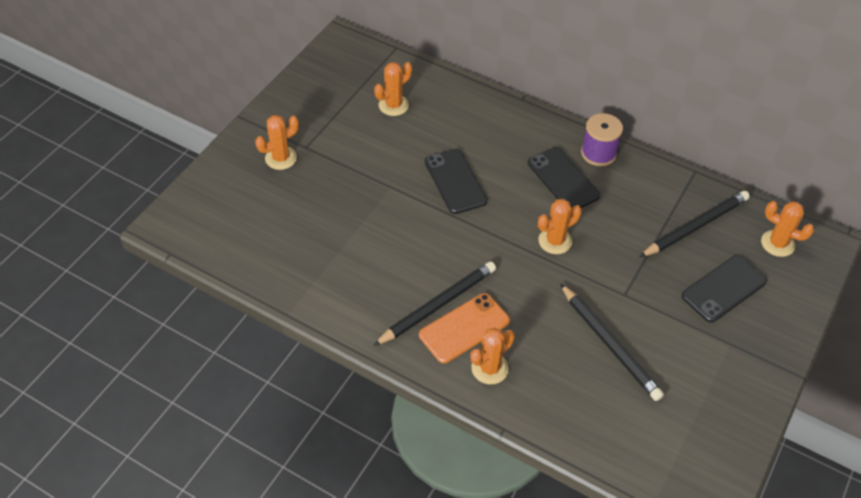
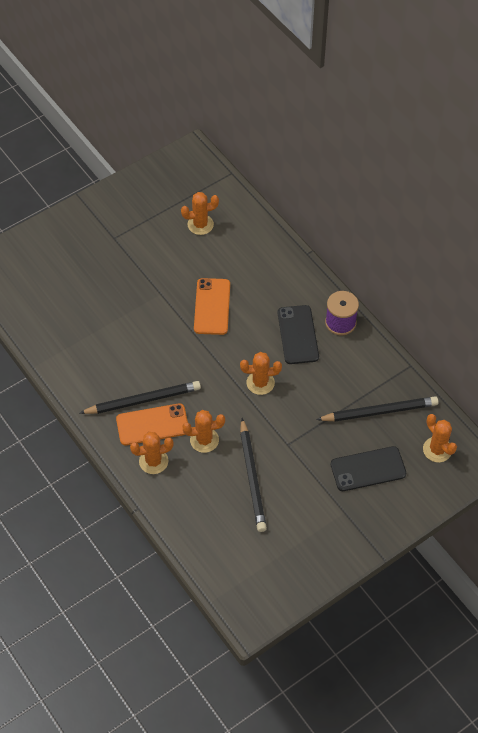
camera: 25 degrees right, 5 degrees up
(281, 158) = (90, 241): orange cactus -> orange cactus (204, 440)
(455, 181) = (212, 306): black phone -> orange phone

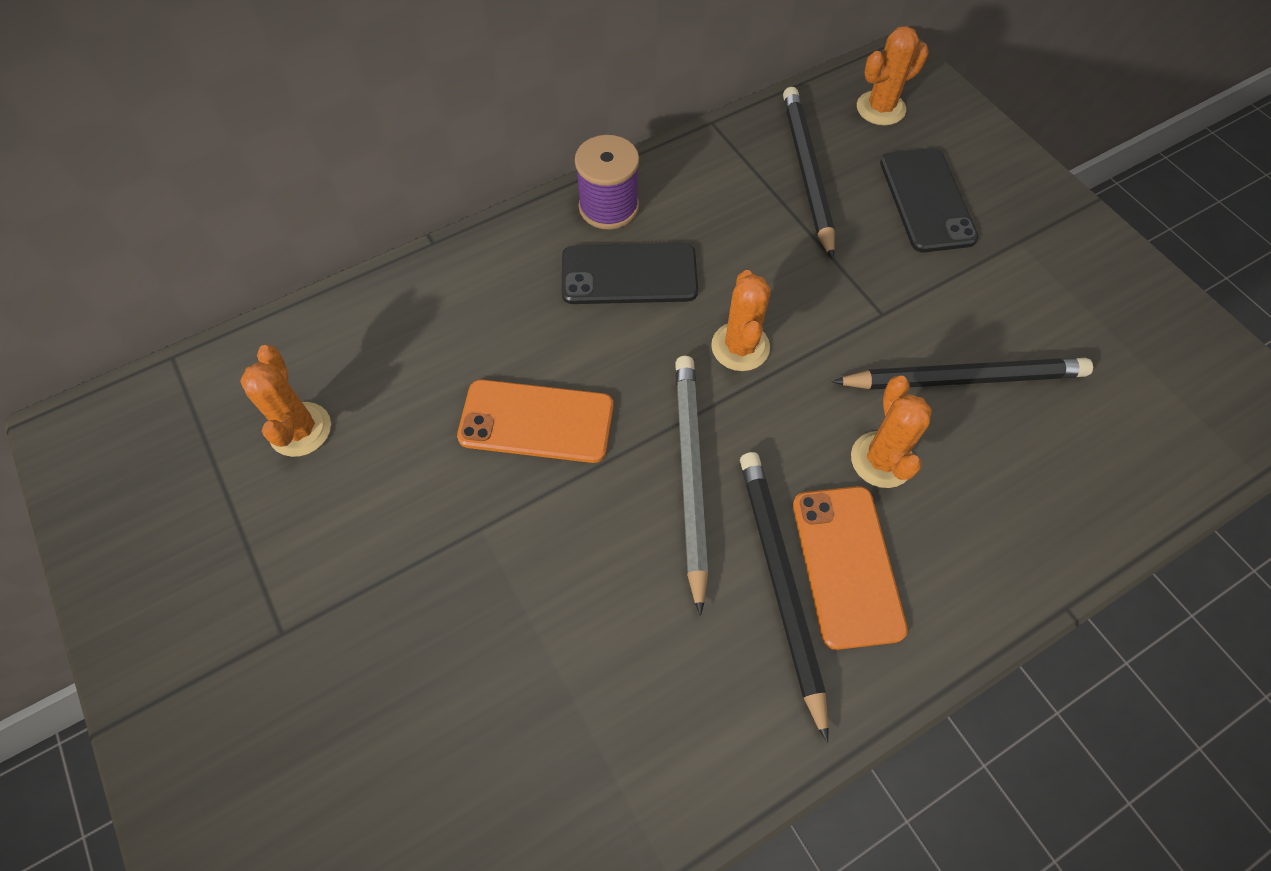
camera: 85 degrees left, 5 degrees up
(153, 461) = (943, 568): orange cactus -> none
(190, 365) = (690, 475): none -> grey pencil

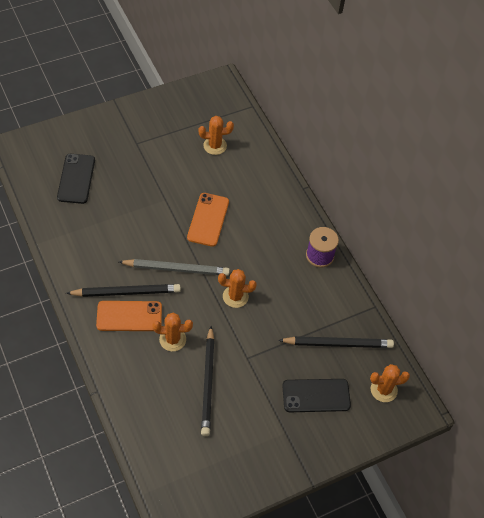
camera: 90 degrees right, 5 degrees down
(629, 275) = (279, 259): black phone -> black phone (76, 178)
(880, 108) = (383, 390): orange cactus -> orange cactus turned 75 degrees counterclockwise

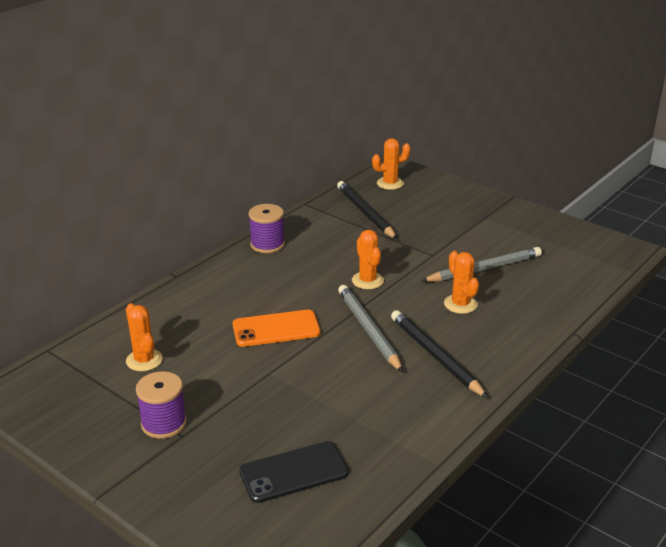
camera: 110 degrees left, 25 degrees down
(129, 316) = (464, 343): orange phone -> none
(151, 138) = (164, 423): none -> purple spool
(208, 383) = (484, 269): black pencil -> grey pencil
(316, 396) = (431, 211): black phone -> none
(383, 390) = (390, 183): orange cactus -> orange cactus turned 75 degrees counterclockwise

